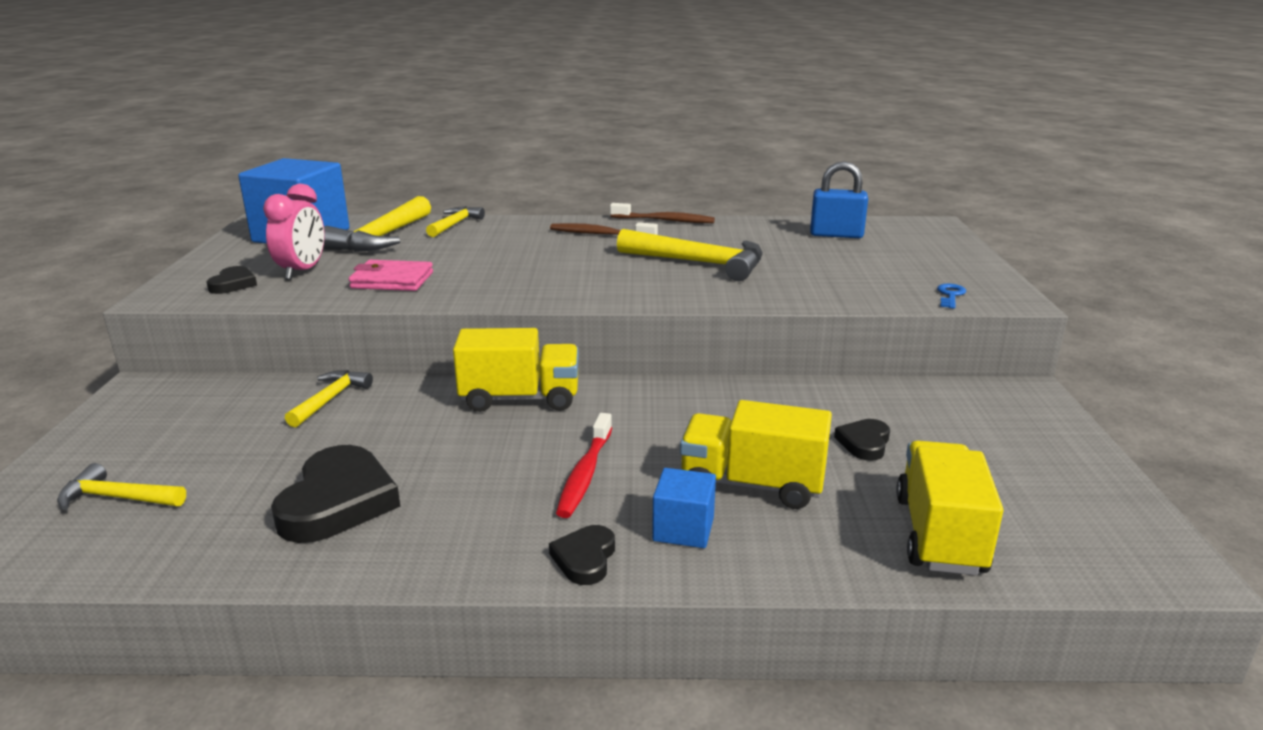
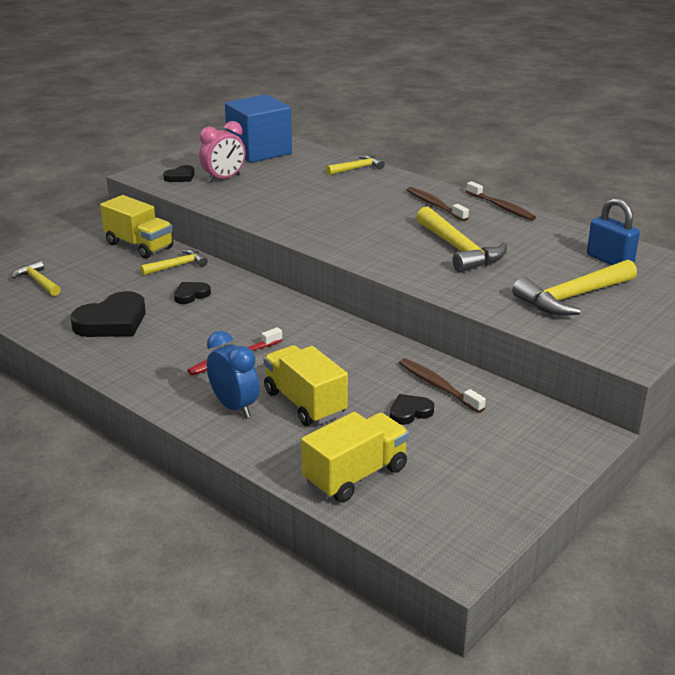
camera: 40 degrees right, 5 degrees up
(381, 238) = (299, 166): yellow hammer -> yellow hammer (572, 297)
(392, 280) = (258, 201): pink wallet -> none
(520, 399) = (265, 303): yellow truck -> yellow truck (139, 246)
(585, 558) = (171, 397): black heart -> black heart (191, 295)
(683, 529) = (234, 407): blue cube -> blue clock
(840, 406) = (438, 386): none -> brown toothbrush
(950, 295) = (589, 337): blue key -> none

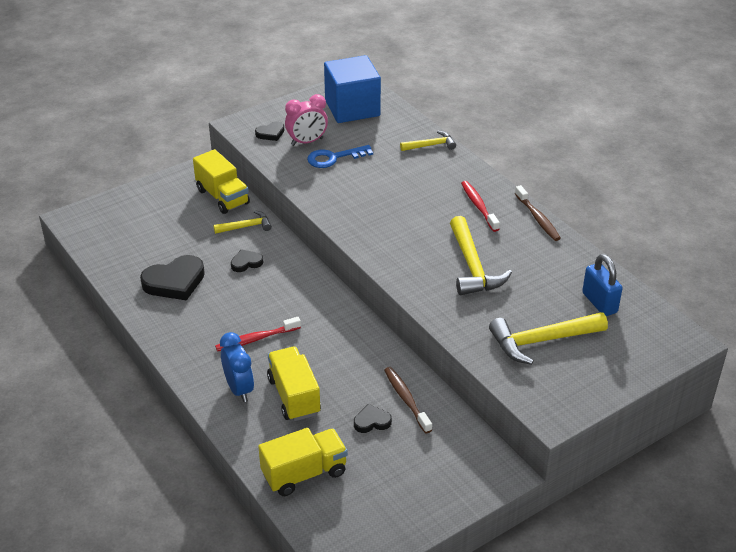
camera: 15 degrees right, 10 degrees up
(38, 281) = (130, 226): yellow hammer -> none
(259, 187) = (334, 158): none -> blue key
(435, 205) = (478, 206): brown toothbrush -> red toothbrush

